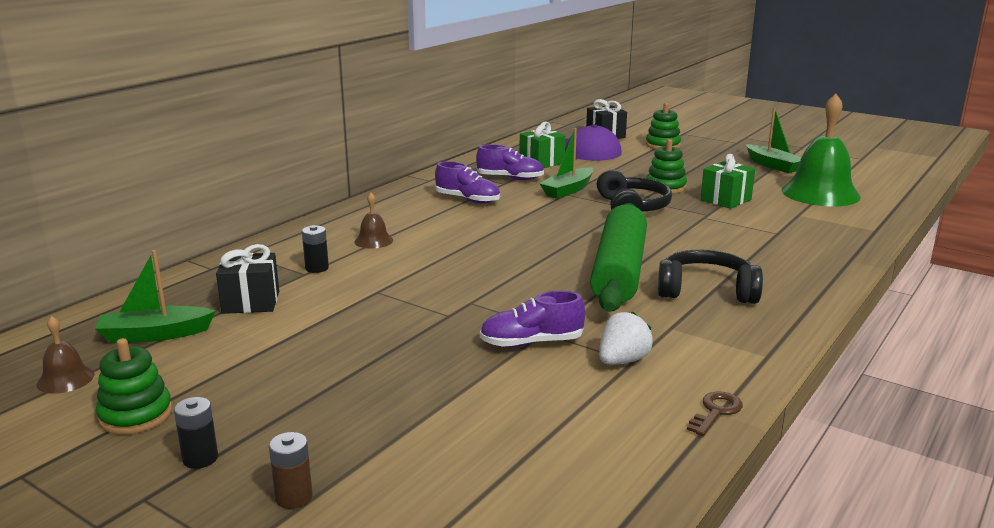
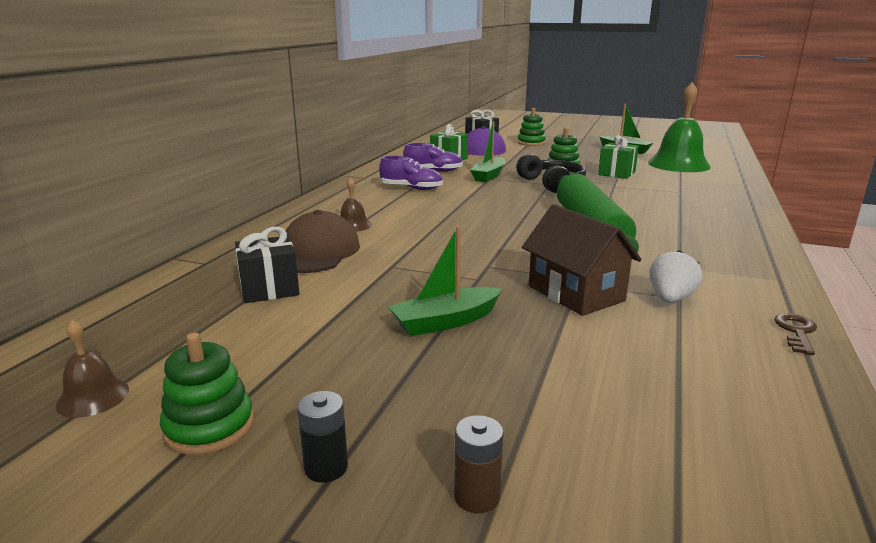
camera: 15 degrees left, 0 degrees up
(155, 335) = (180, 333): green boat -> green boat (445, 322)
(317, 268) = (316, 252): black battery -> brown cap
(531, 343) = (576, 293): purple shoe -> brown house
(706, 291) = (675, 236): black headphones -> none

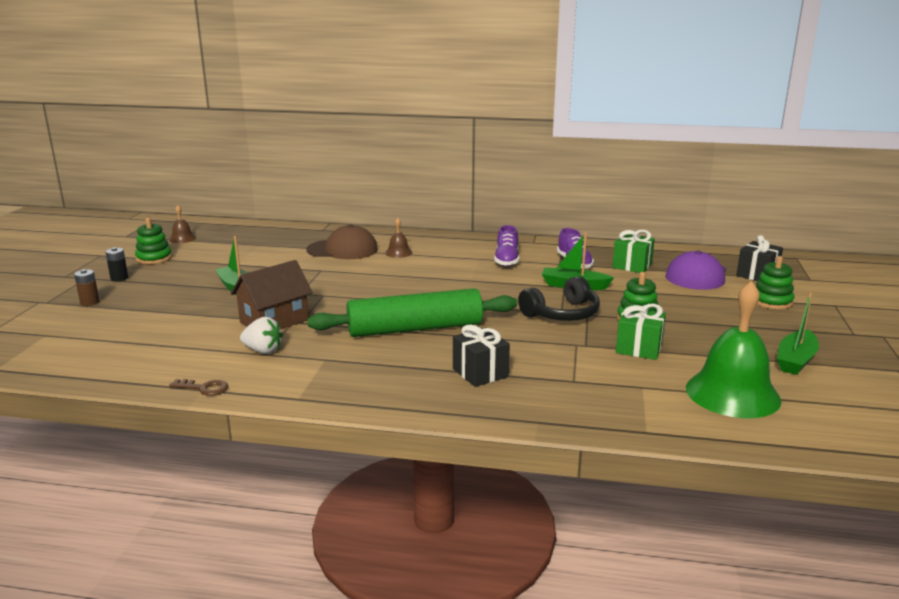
camera: 80 degrees right, 0 degrees up
(269, 289) = (284, 248): black gift -> black gift (480, 373)

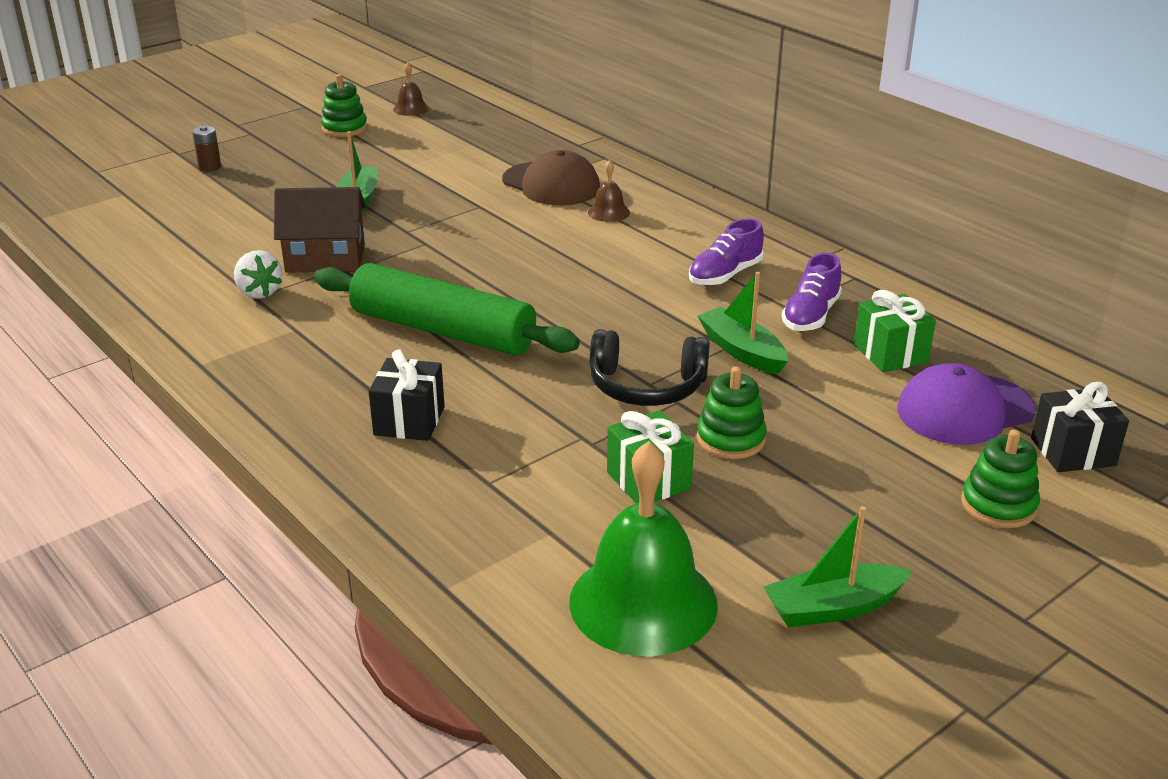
camera: 40 degrees right, 10 degrees up
(119, 278) = (276, 145): black battery -> none
(204, 388) = (148, 314): brown key -> none

